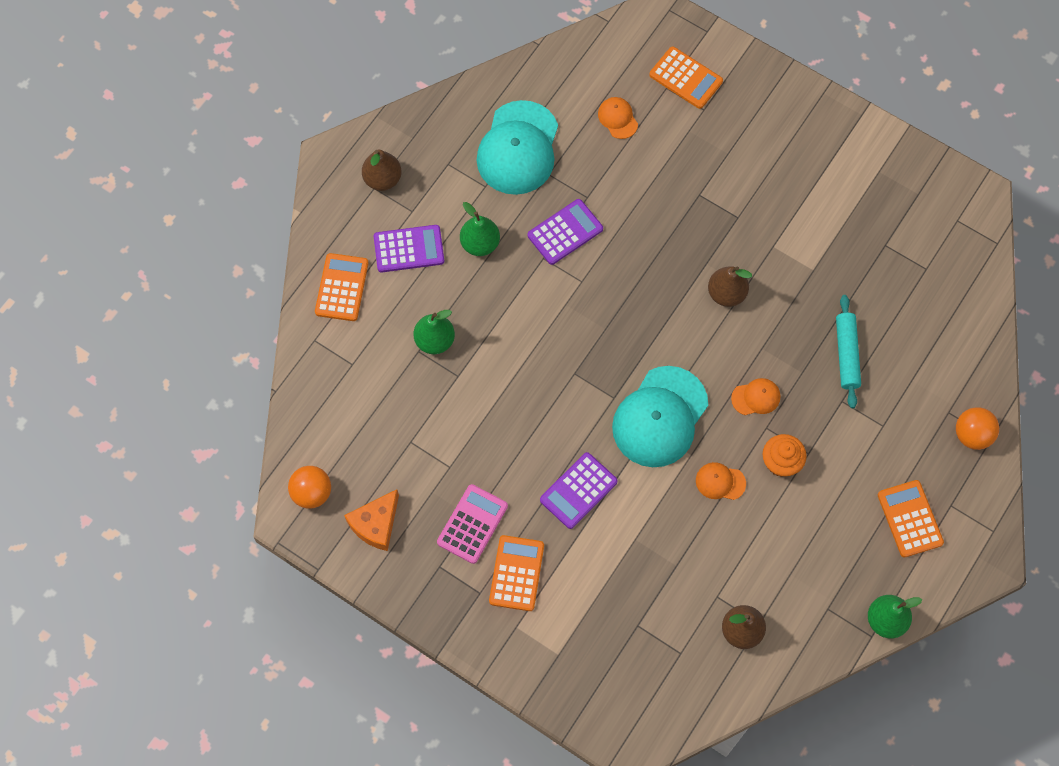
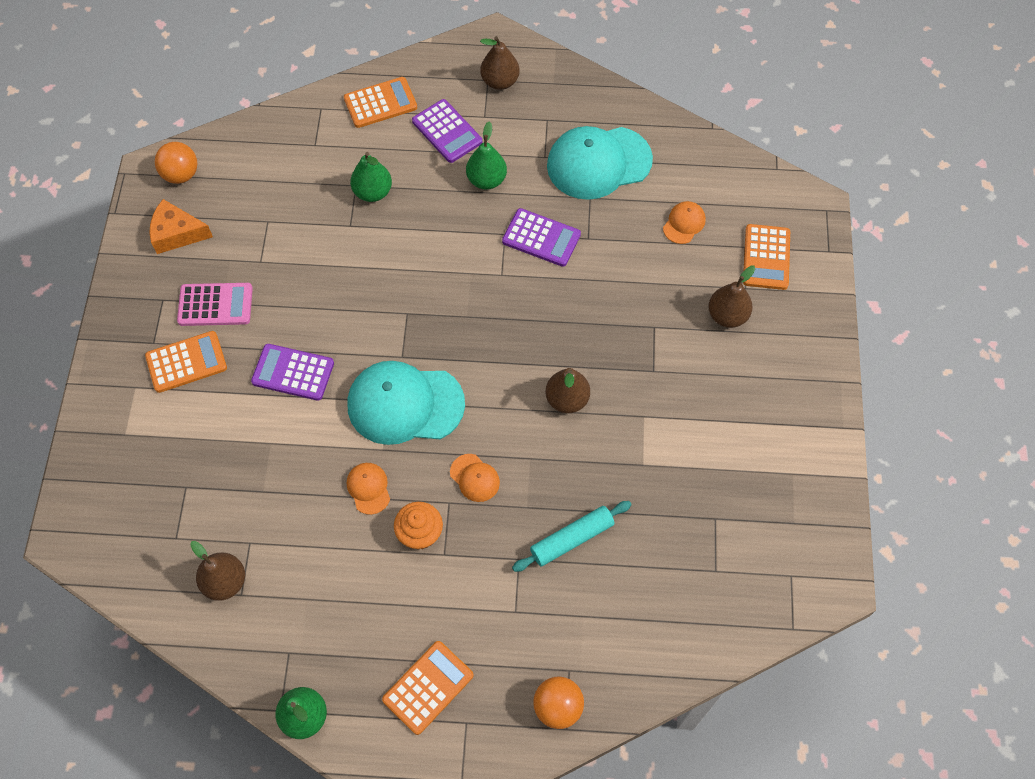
camera: 60 degrees right, 5 degrees down
(721, 137) = (727, 316): none -> brown pear

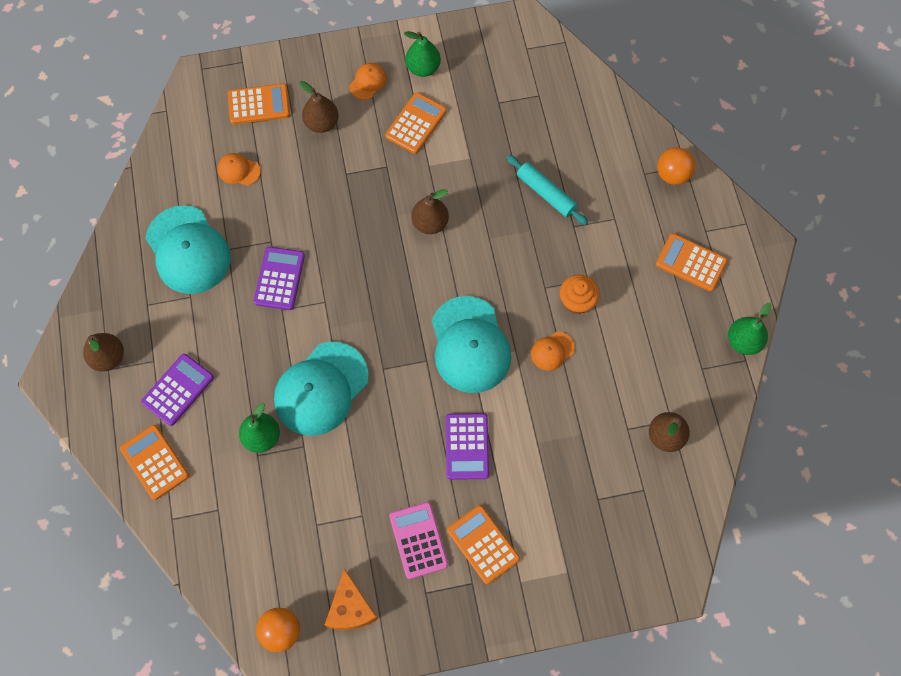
camera: 105 degrees left, 5 degrees up
(405, 252) = (321, 389): none -> turquoise cap
(475, 478) = (518, 274): orange cap -> orange cap (368, 82)
(486, 180) = (226, 340): green pear -> green pear (423, 68)
(705, 415) = (416, 123): none -> orange calculator

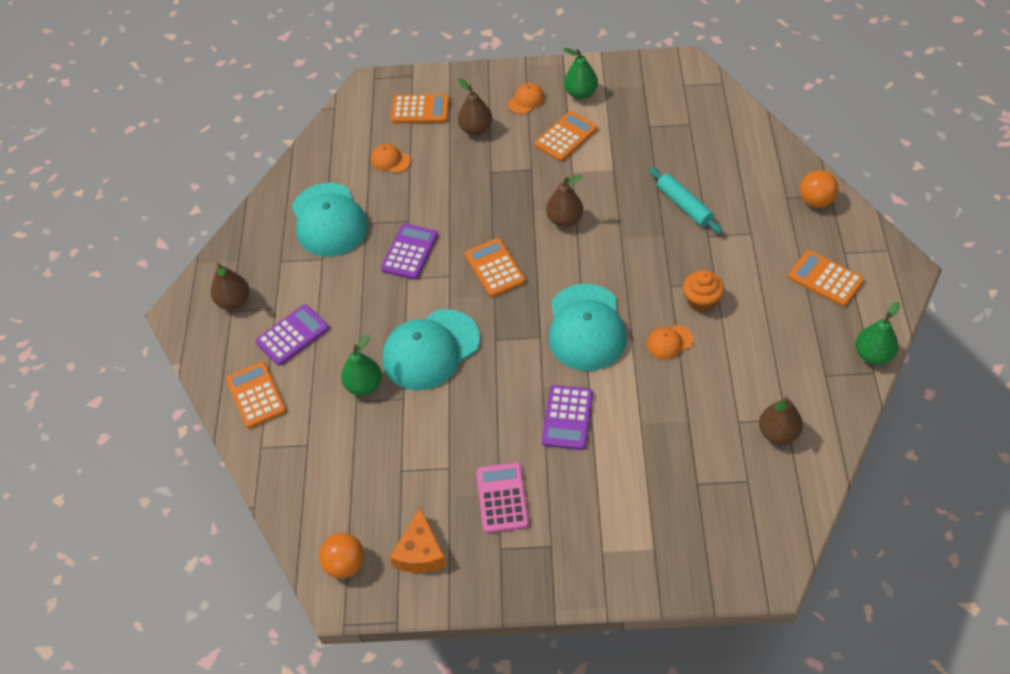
camera: 15 degrees right, 15 degrees down
(483, 544) = (568, 510): orange calculator -> orange calculator (495, 268)

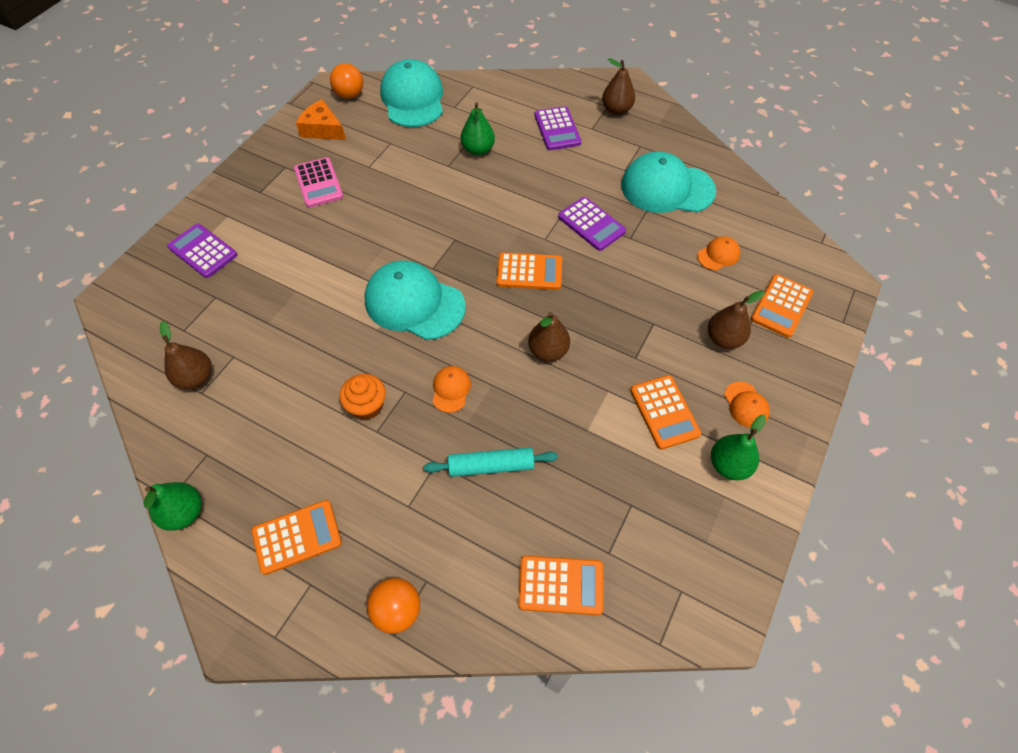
camera: 115 degrees right, 5 degrees up
(256, 395) = (518, 96): orange calculator -> orange calculator (560, 585)
(430, 350) = (478, 197): turquoise cap -> turquoise cap (413, 99)
(502, 498) = (318, 183): pink calculator -> pink calculator turned 45 degrees clockwise
(567, 418) = (344, 248): purple calculator -> purple calculator (203, 251)
(669, 342) = (348, 354): orange cap -> orange cap (451, 389)

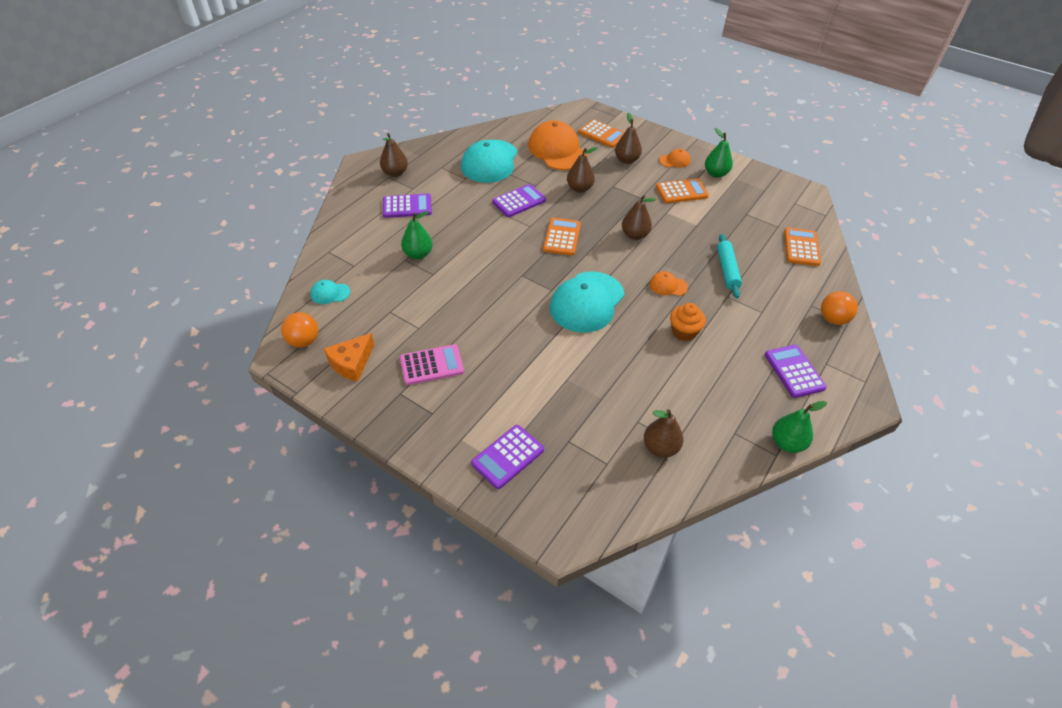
camera: 85 degrees left, 10 degrees down
(297, 537) = (794, 371): orange calculator -> purple calculator
(413, 99) = (330, 293): turquoise cap -> turquoise cap, size x0.45
(636, 285) = (579, 188): none -> brown pear
(718, 255) = (557, 150): orange cap -> orange cap, size x2.21

